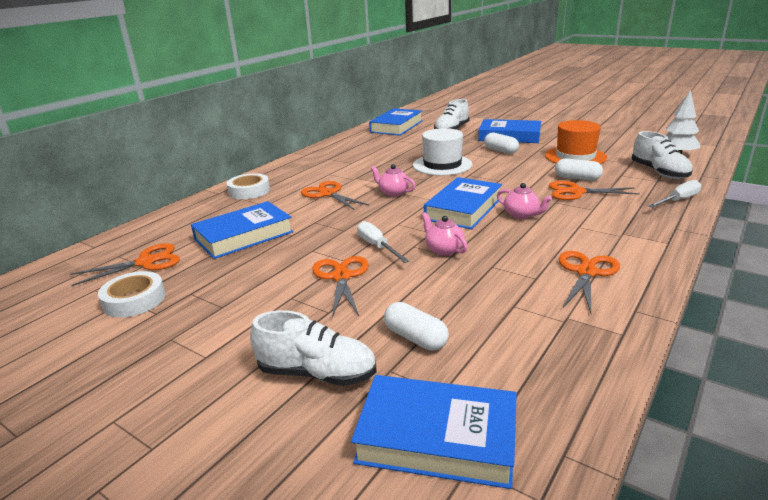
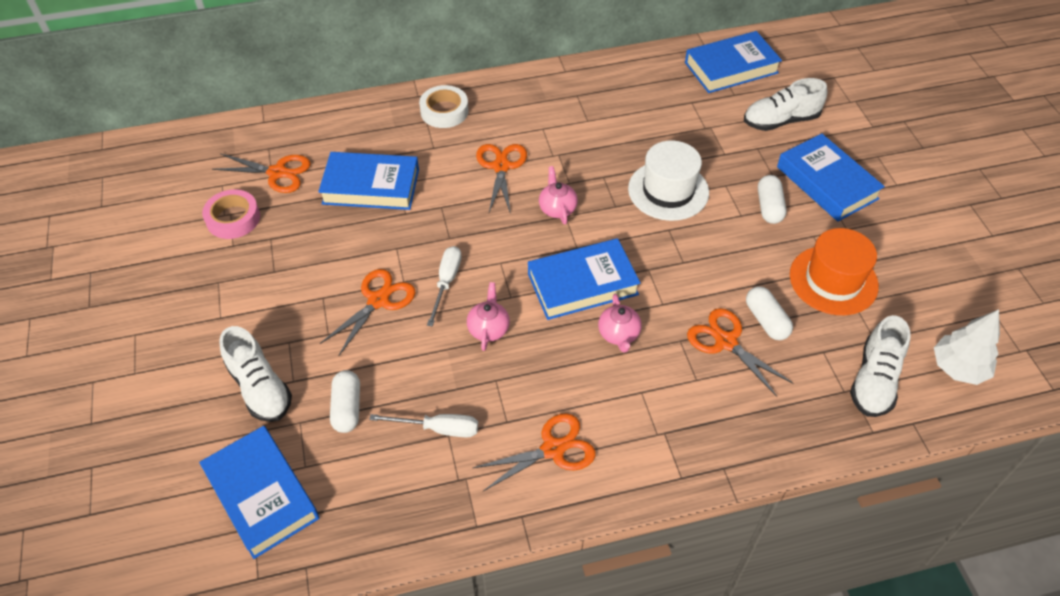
camera: 40 degrees right, 25 degrees up
(134, 300) = (233, 218): white tape -> pink tape
(678, 200) = (804, 436): white screwdriver -> white screwdriver (438, 429)

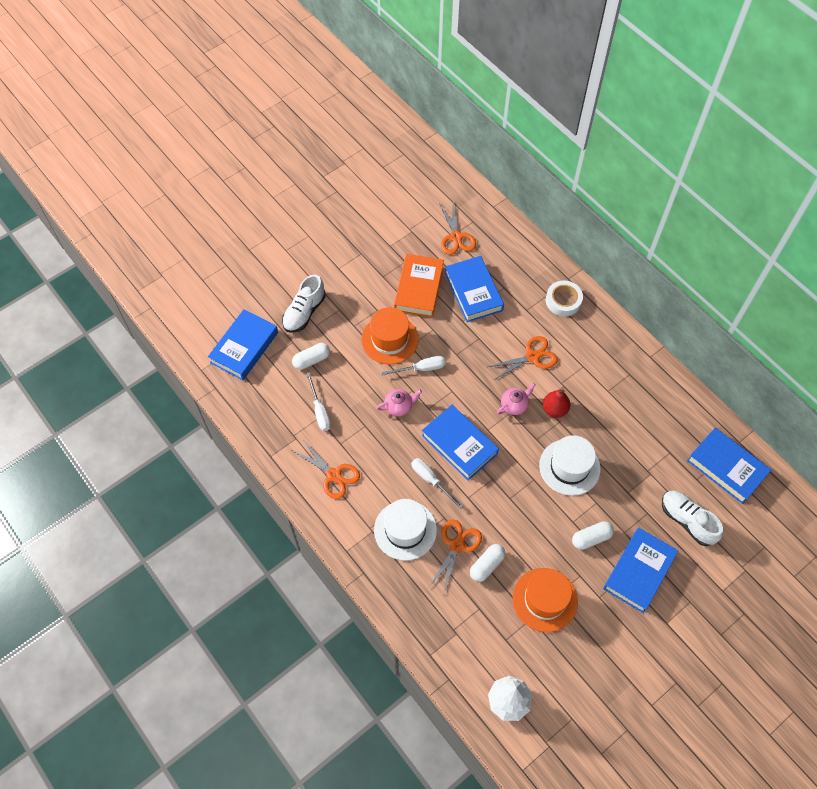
camera: 65 degrees right, 10 degrees up
(233, 218) = (409, 235): pink tape -> none
(323, 239) = (419, 288): none -> orange book
(378, 300) = (390, 339): orange scissors -> orange hat
(585, 174) = (554, 409): none -> red pear
(619, 334) = (431, 480): pink teapot -> white screwdriver
(679, 392) = (405, 530): none -> white hat
(874, 380) = (471, 646): white shoe -> none

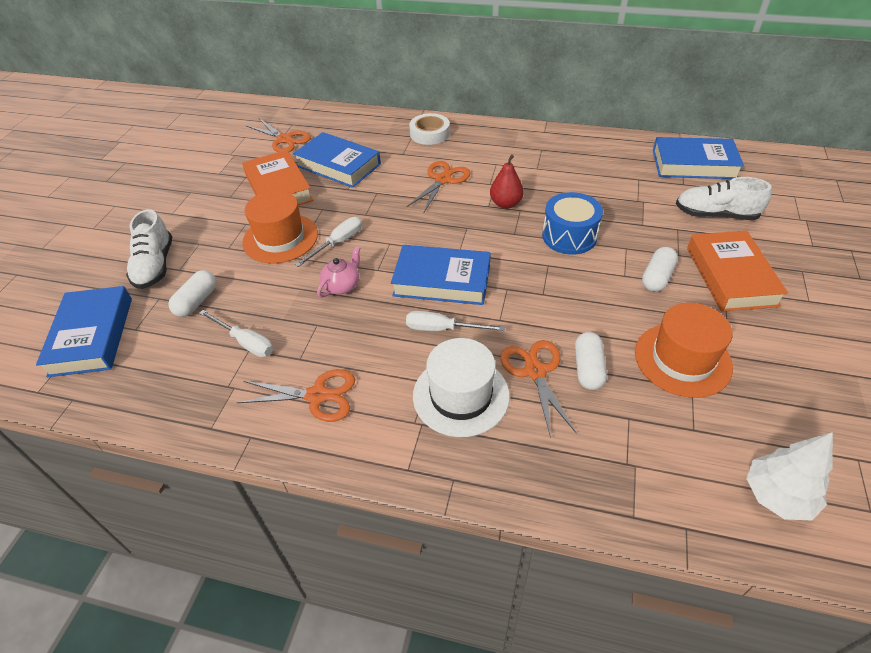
camera: 35 degrees left, 15 degrees down
(514, 405) = (464, 220): pink teapot -> none
(569, 467) = (569, 236): white hat -> blue drum
(638, 571) = (730, 276): blue book -> orange book

